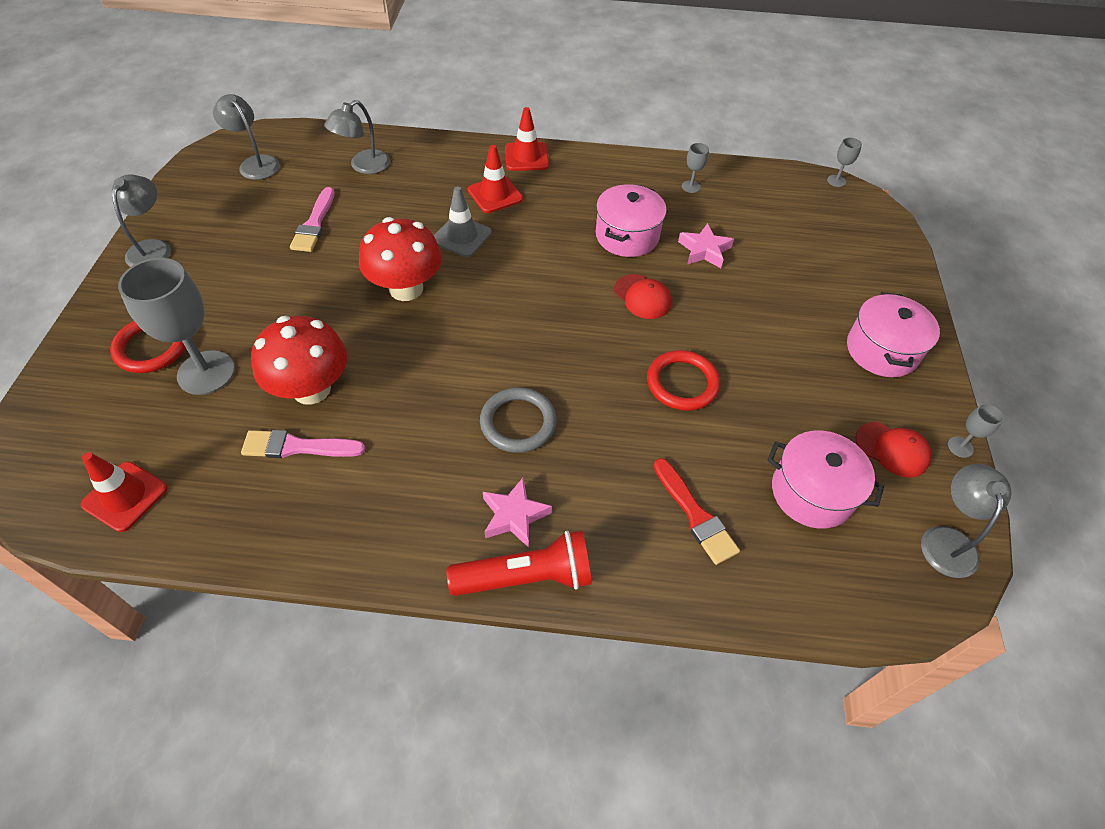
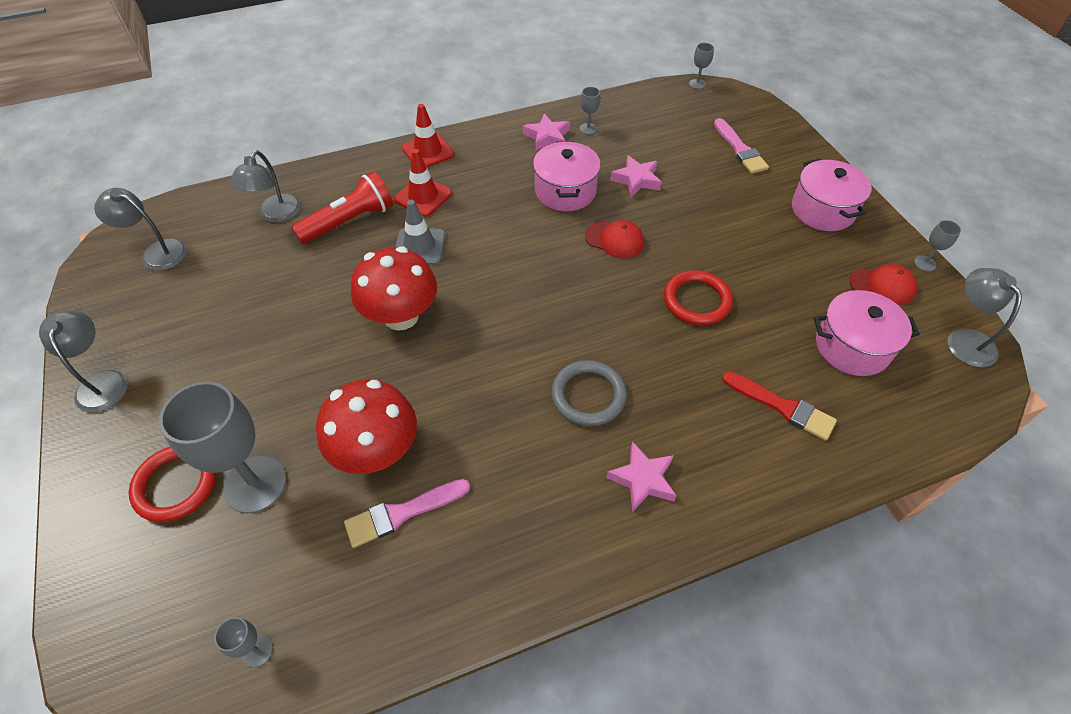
camera: 25 degrees left, 0 degrees up
(125, 496) = (257, 650): red traffic cone -> grey goblet
(314, 224) = (264, 289): pink brush -> pink brush (740, 149)
(526, 577) = (690, 528): red flashlight -> red flashlight (349, 221)
(645, 181) = (547, 137): none -> pink star

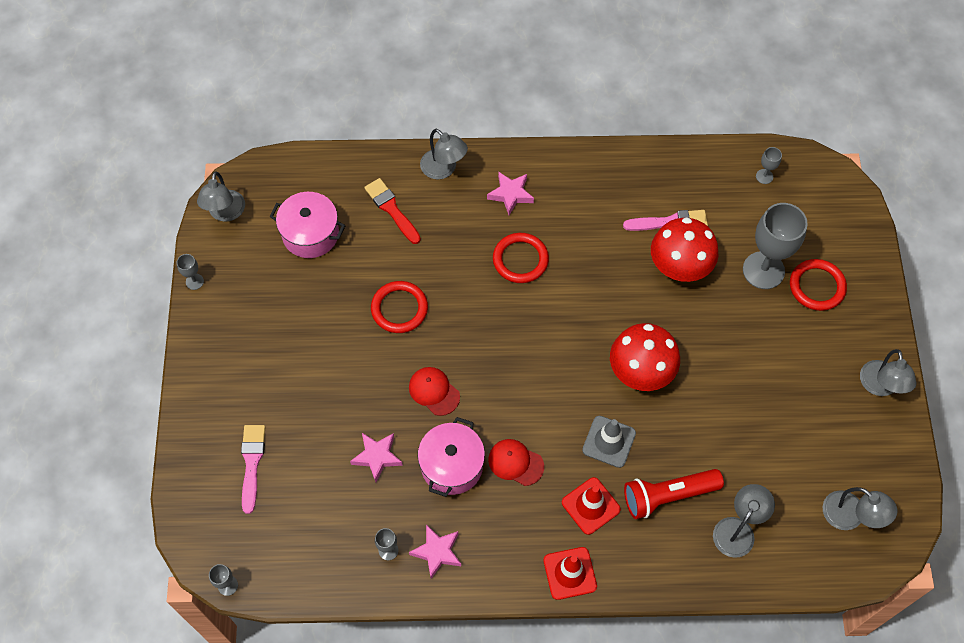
camera: 160 degrees left, 10 degrees up
(588, 395) = (520, 260): grey ring -> red ring
(753, 486) = (443, 169): none -> grey lamp
(822, 210) = (232, 362): pink pot -> none
(882, 286) = (246, 273): red cap -> red cap (515, 463)

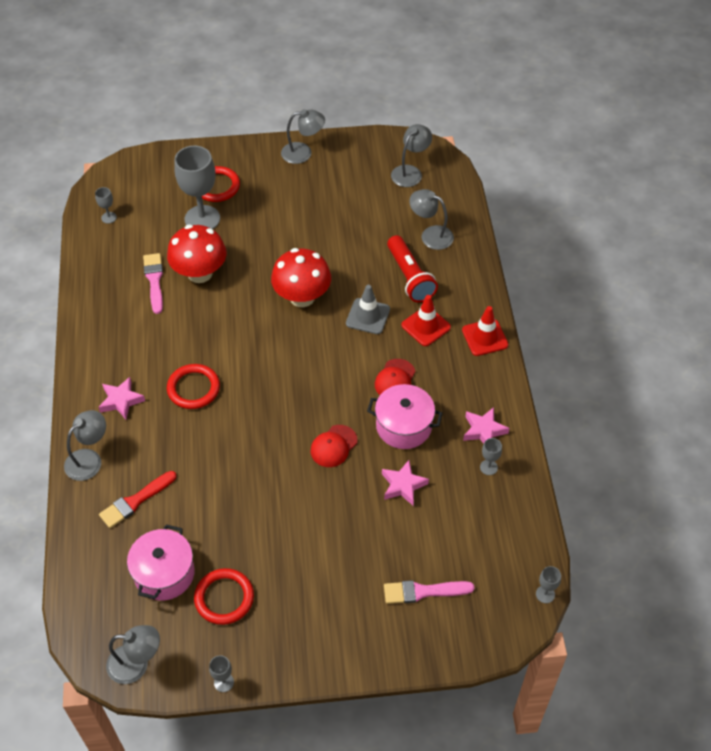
camera: 95 degrees left, 10 degrees down
(399, 309) = (249, 483): red ring -> red ring (224, 598)

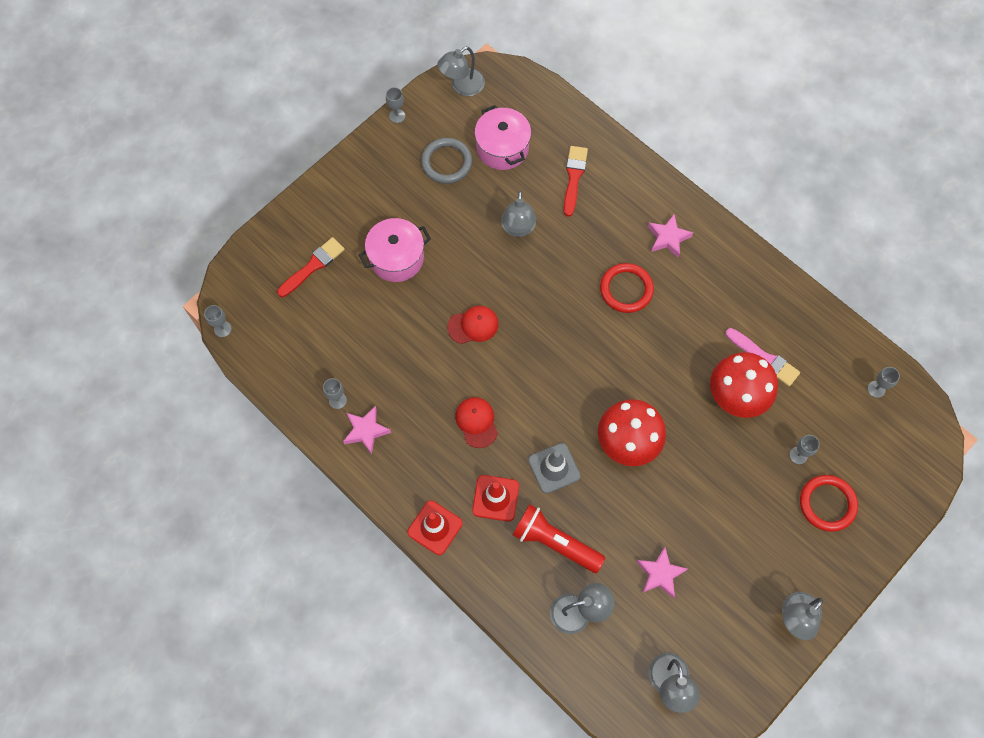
camera: 140 degrees right, 15 degrees up
(89, 459) = (639, 180): grey lamp -> grey lamp (518, 228)
(202, 219) = (798, 455): grey goblet -> grey goblet, size x0.43
(224, 598) = (446, 162): red ring -> grey ring
(333, 446) = (473, 325): red cap -> red cap turned 75 degrees clockwise
(403, 426) = (433, 385): pink pot -> pink pot (396, 258)
(403, 485) = (392, 334): pink star -> pink star (660, 574)
(423, 592) = (313, 266): pink brush -> red brush

